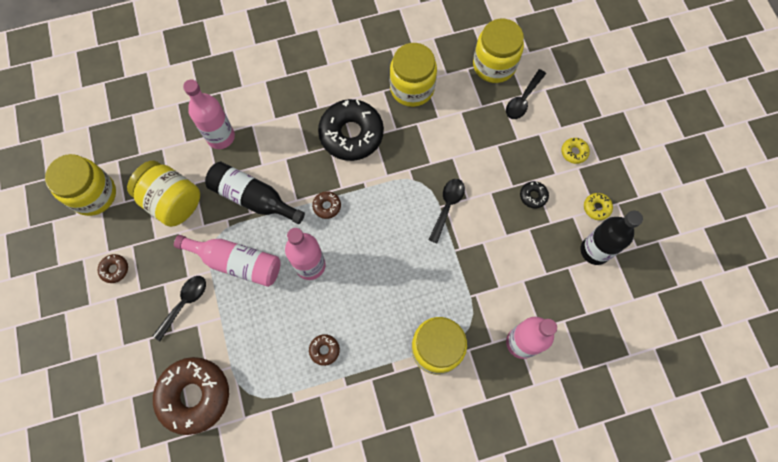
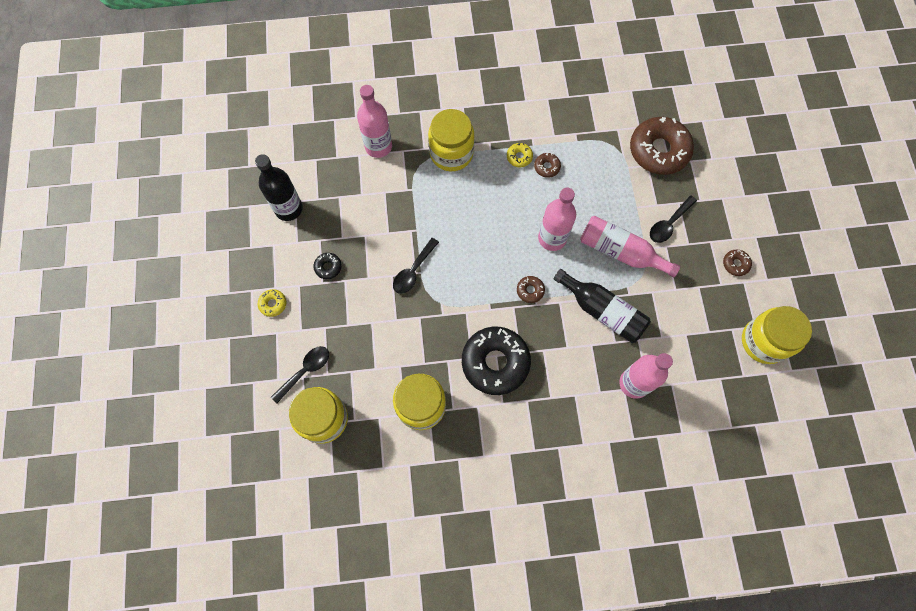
camera: 170 degrees left, 0 degrees up
(172, 201) = (683, 321): yellow jar -> none
(596, 208) = (272, 246): yellow donut -> yellow donut (519, 157)

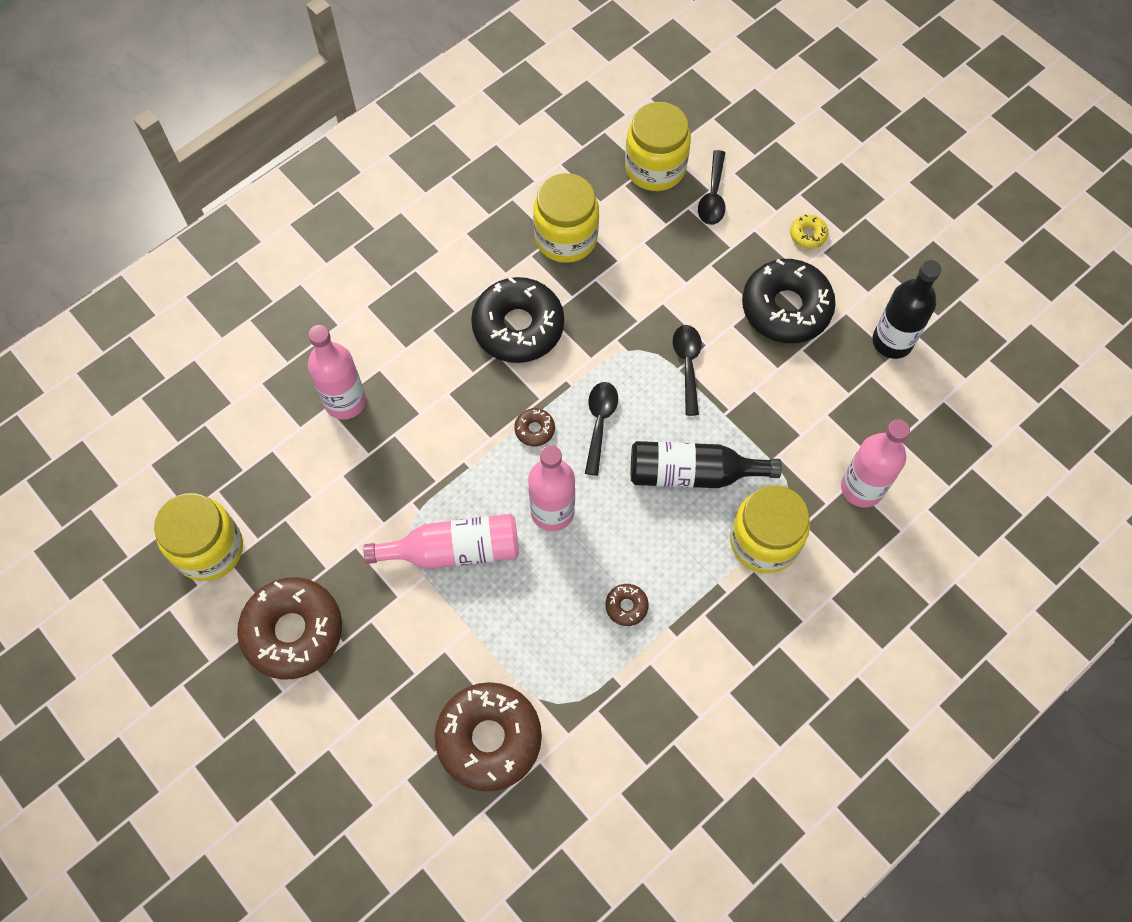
camera: 145 degrees right, 5 degrees down
(328, 267) = (786, 308): black donut -> black donut, size x2.36
(519, 157) = (673, 596): yellow donut -> none
(602, 311) = (432, 460): black bottle -> black bottle (692, 473)
(669, 224) = (412, 632): black spoon -> black spoon (599, 423)
(735, 264) = (293, 631): brown donut -> brown donut, size x2.36

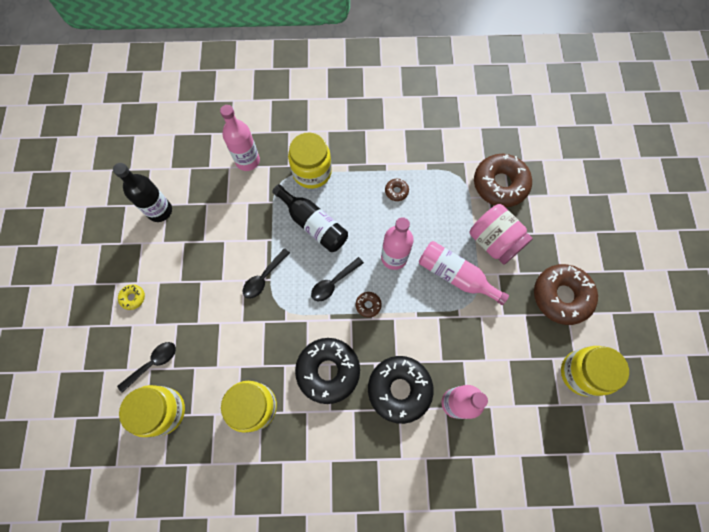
camera: 140 degrees left, 5 degrees up
(436, 639) = (494, 241): none -> pink jar
(786, 308) = (187, 267): black donut -> black donut (399, 389)

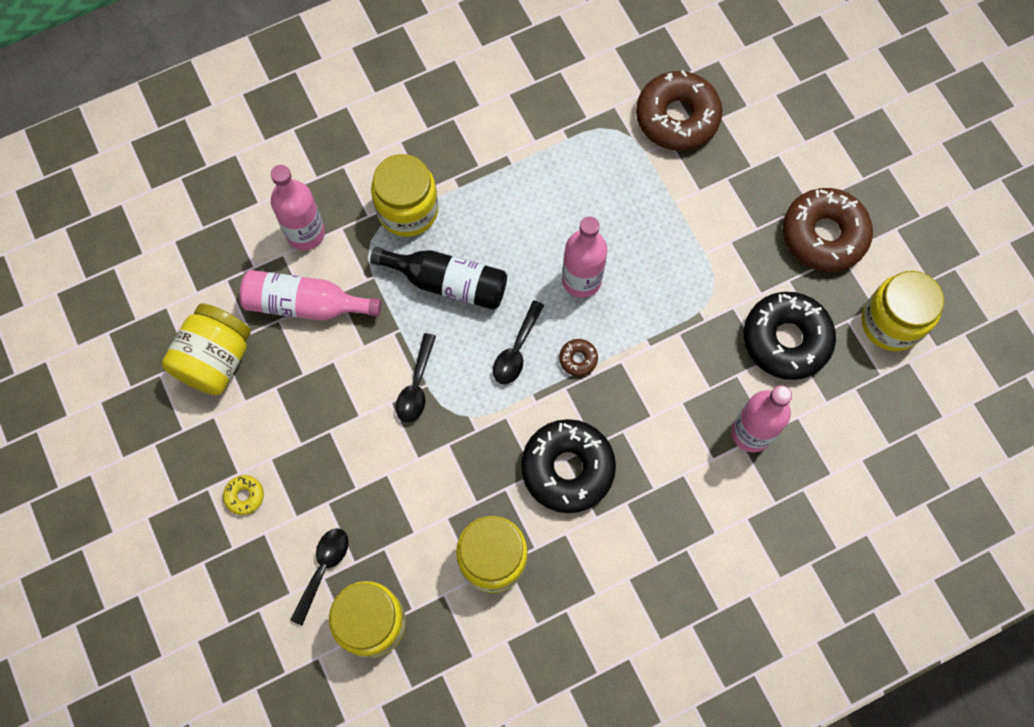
camera: 25 degrees left, 0 degrees up
(160, 211) = (215, 360): black bottle -> yellow jar
(396, 191) = (540, 187): brown donut -> none
(399, 389) = (672, 449): black donut -> black donut (786, 340)
(455, 276) = (675, 268): pink bottle -> pink bottle (305, 304)
(494, 241) = (705, 200): pink jar -> none

